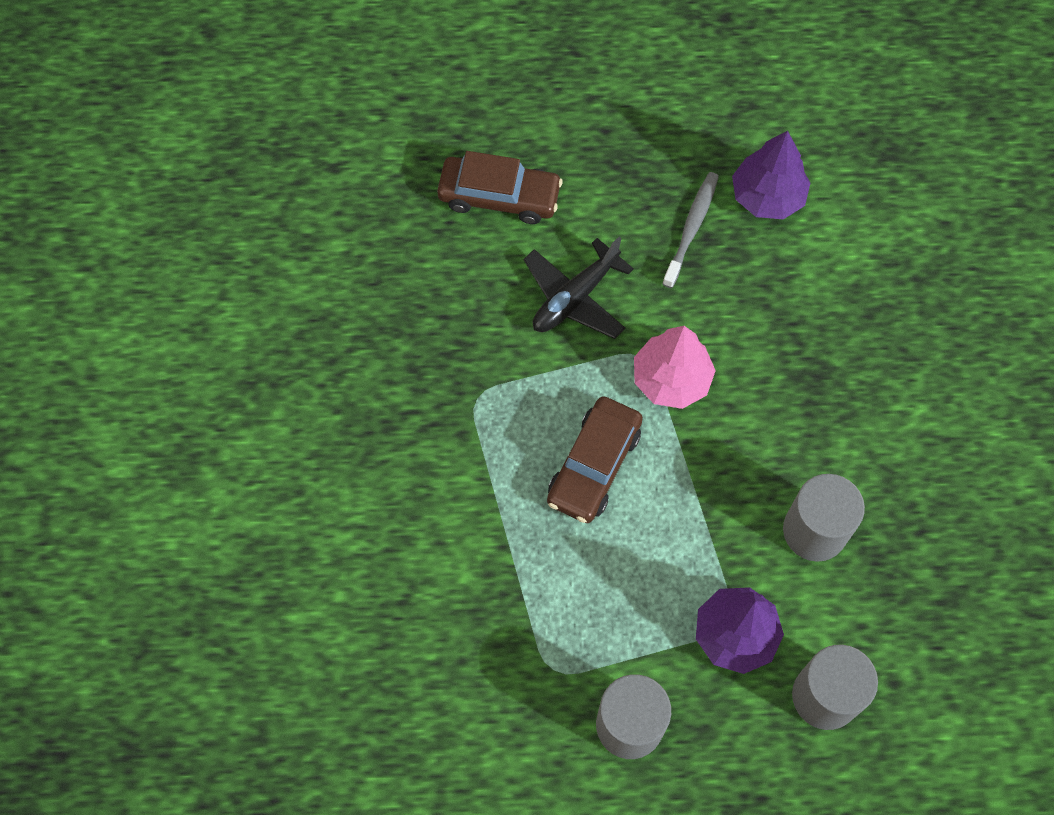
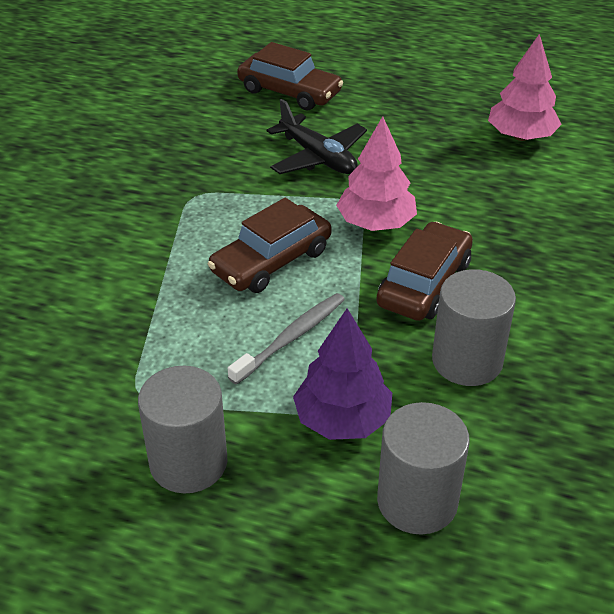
camera: 20 degrees right, 25 degrees down
(575, 297) = (318, 157): black plane -> black plane turned 105 degrees counterclockwise
(691, 228) = (443, 140): grey toothbrush -> grey toothbrush (291, 338)
(745, 447) = (424, 283): none -> brown car
(767, 196) = (521, 136): purple tree -> pink tree

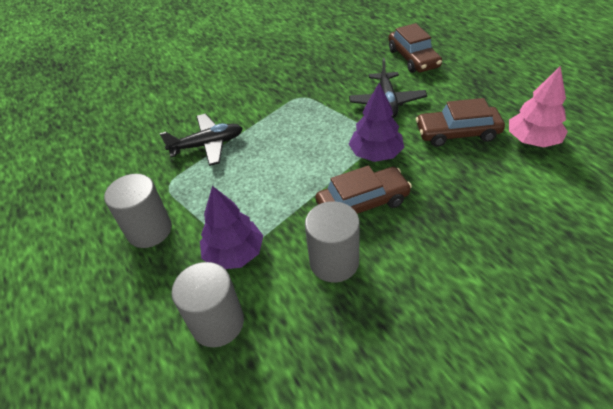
camera: 45 degrees right, 5 degrees up
(132, 316) = (207, 145): none -> black plane
(271, 261) = (298, 148): brown car -> brown car (457, 133)
(291, 338) = (260, 195): grey toothbrush -> none
(376, 223) = (375, 154): pink tree -> purple tree

